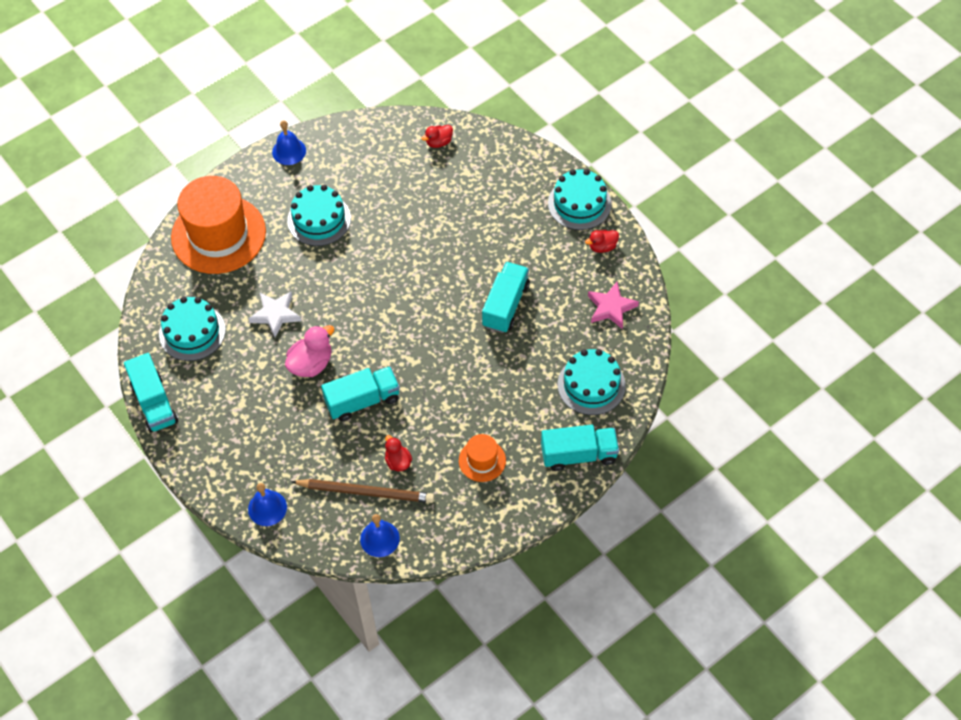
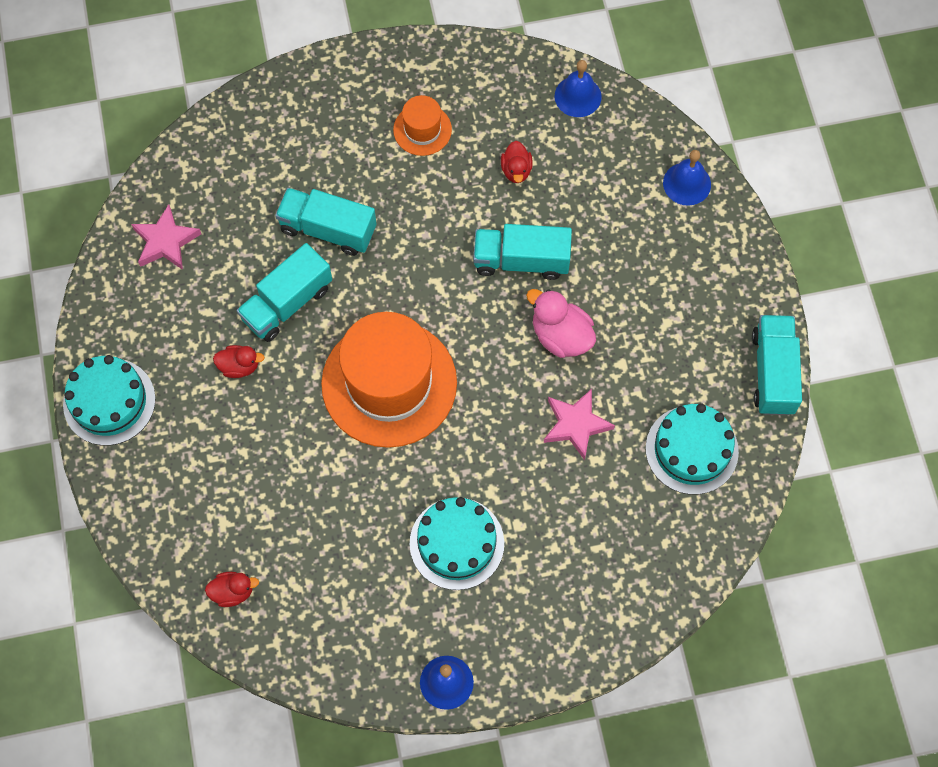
camera: 155 degrees left, 10 degrees up
(218, 234) = (602, 585): orange hat -> orange hat (389, 383)
(275, 315) = (576, 425): white star -> pink star
(311, 364) = (561, 336): pink duck -> pink duck turned 60 degrees clockwise
(366, 492) = (568, 152): brown pencil -> none
(579, 455) = (314, 88): turquoise truck -> turquoise truck (328, 229)
(591, 385) = (250, 159): turquoise cake -> none
(602, 247) = (122, 326): red duck -> red duck (239, 366)

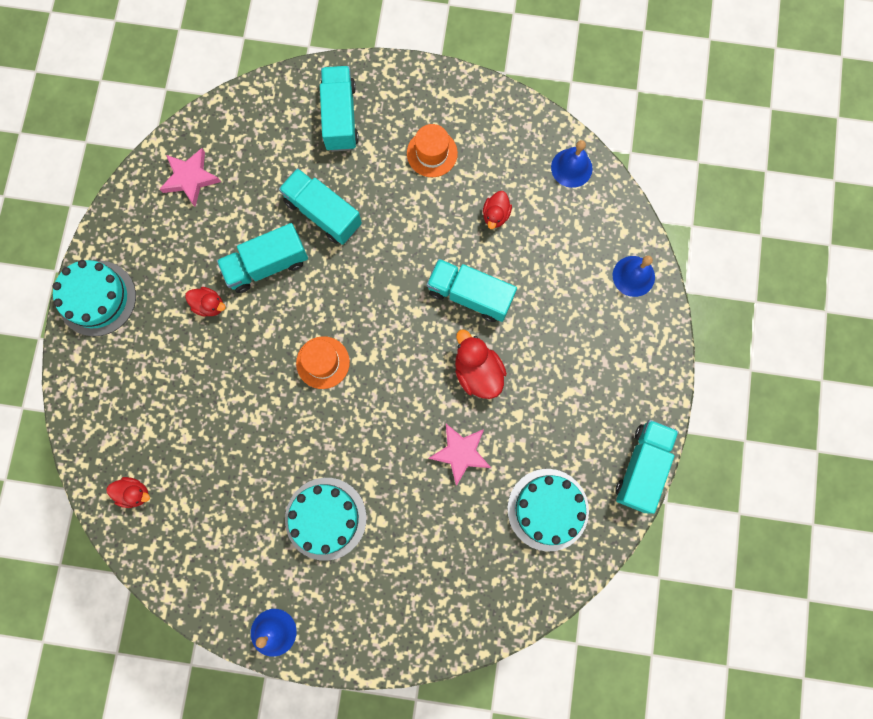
camera: 20 degrees right, 10 degrees up
(307, 125) = (340, 117): none -> turquoise truck
(389, 383) = (323, 362): orange hat -> orange hat, size x0.46
(561, 336) = (477, 372): pink duck -> red duck

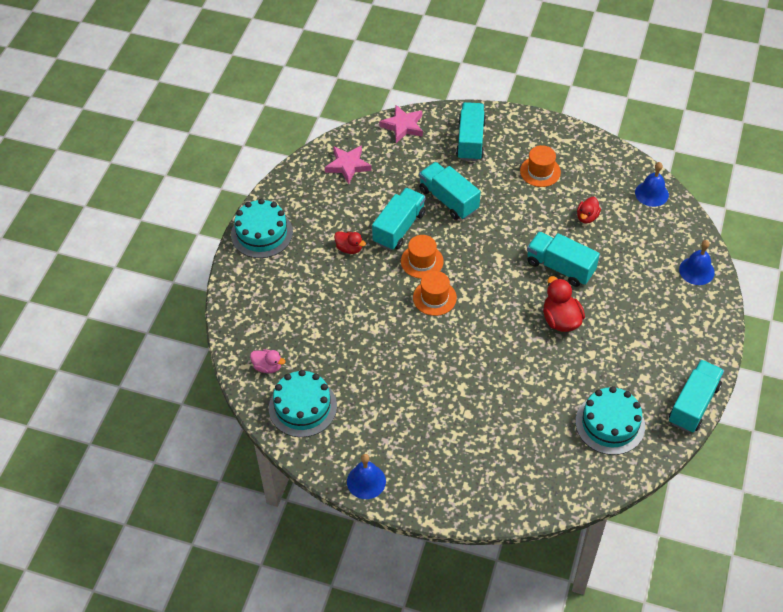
camera: 10 degrees right, 25 degrees down
(134, 493) = (267, 367): red duck -> pink duck
(267, 265) = (399, 228): turquoise truck -> turquoise truck turned 135 degrees clockwise
(301, 311) = (422, 261): none -> orange hat
(325, 518) = (422, 405): turquoise cake -> turquoise cake (302, 407)
(460, 453) = (540, 374): pink star -> pink star (403, 126)

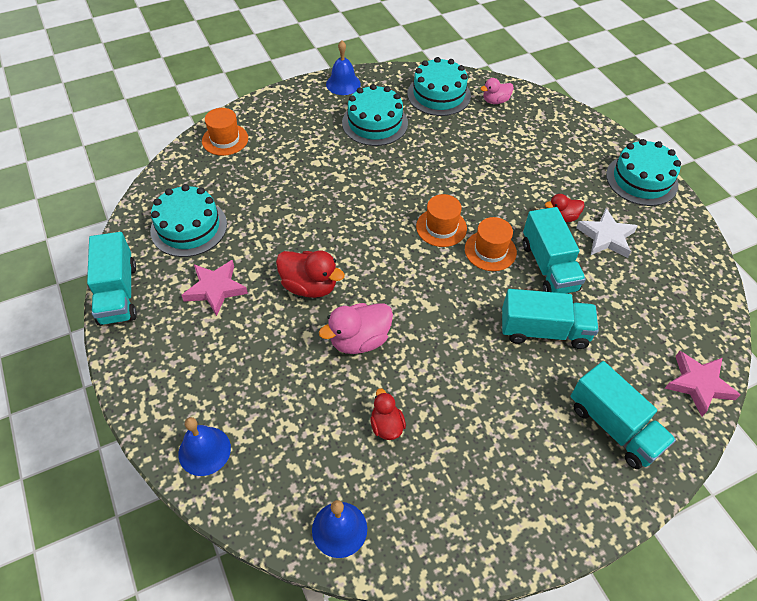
camera: 135 degrees right, 0 degrees up
(340, 218) = (606, 237): none -> white star
(348, 166) = (676, 293): pink star -> pink star (215, 289)
(385, 417) = (375, 123): none -> turquoise cake
(540, 171) = (496, 448): orange hat -> orange hat (225, 139)
(560, 267) = (359, 340): turquoise truck -> pink duck

